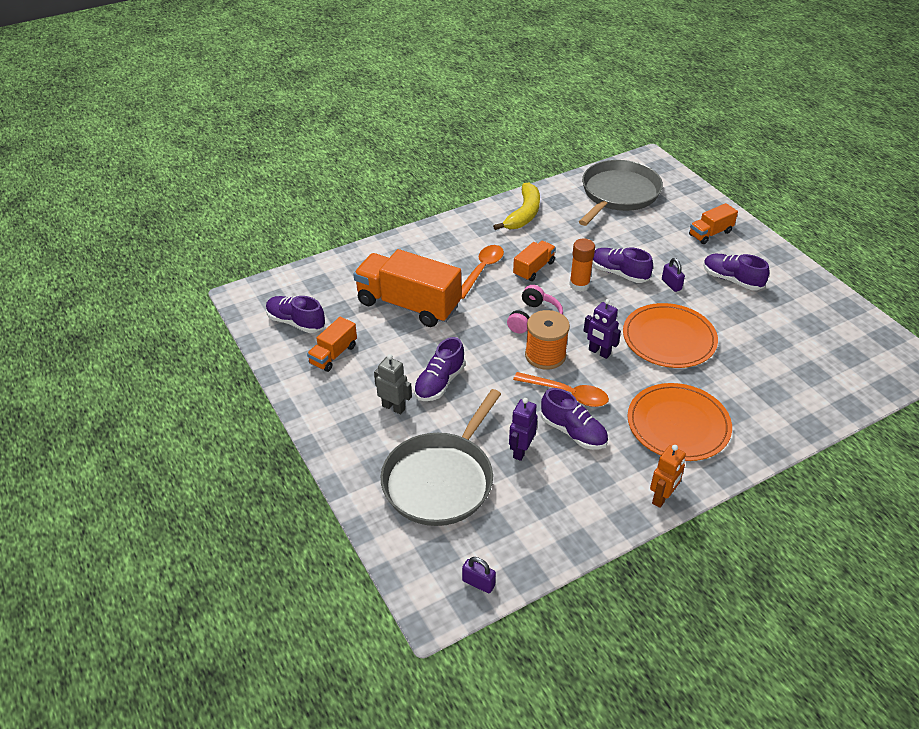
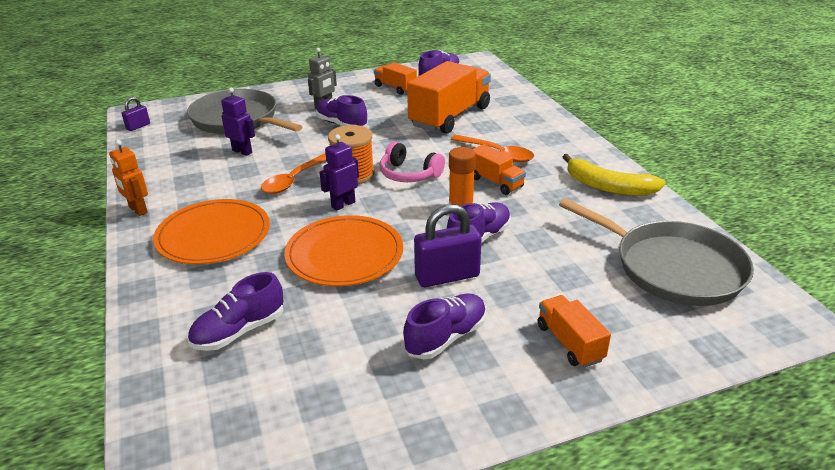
camera: 100 degrees right, 10 degrees down
(573, 432) = (246, 177): purple shoe -> purple shoe (239, 331)
(671, 284) = (447, 276): purple padlock -> purple padlock, size x1.88

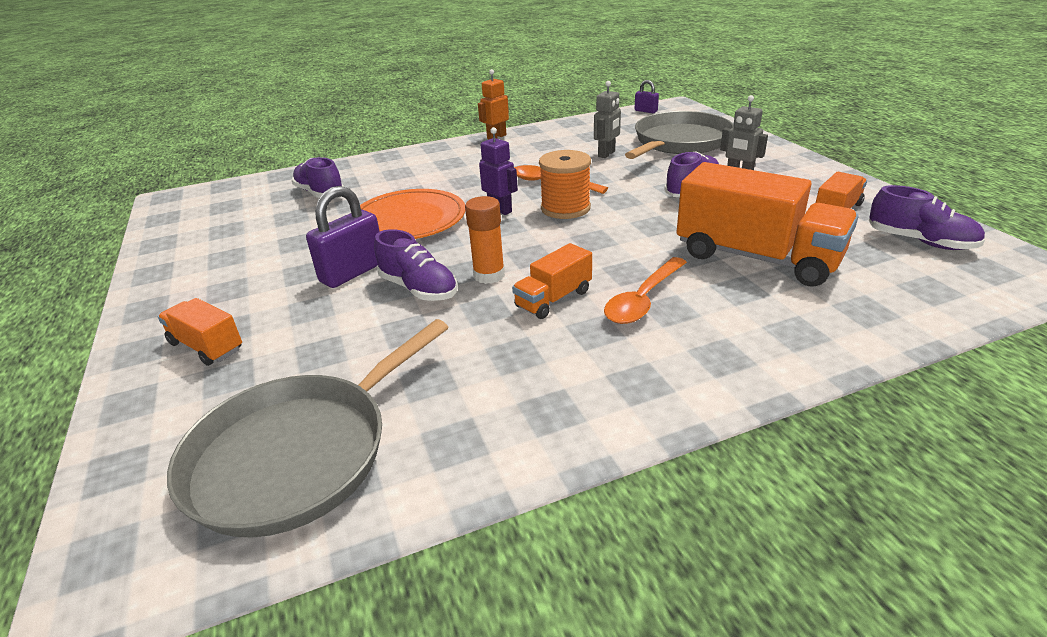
camera: 90 degrees right, 0 degrees up
(213, 235) = (453, 166): orange plate -> none
(242, 151) = (606, 154): purple robot -> grey robot
(409, 174) = (569, 239): pink headphones -> none
(446, 337) = (260, 276): purple shoe -> none
(447, 276) = (353, 272): purple padlock -> purple padlock turned 60 degrees clockwise
(569, 343) = (206, 346): orange truck -> orange truck turned 120 degrees counterclockwise
(608, 187) = (545, 408): yellow banana -> none

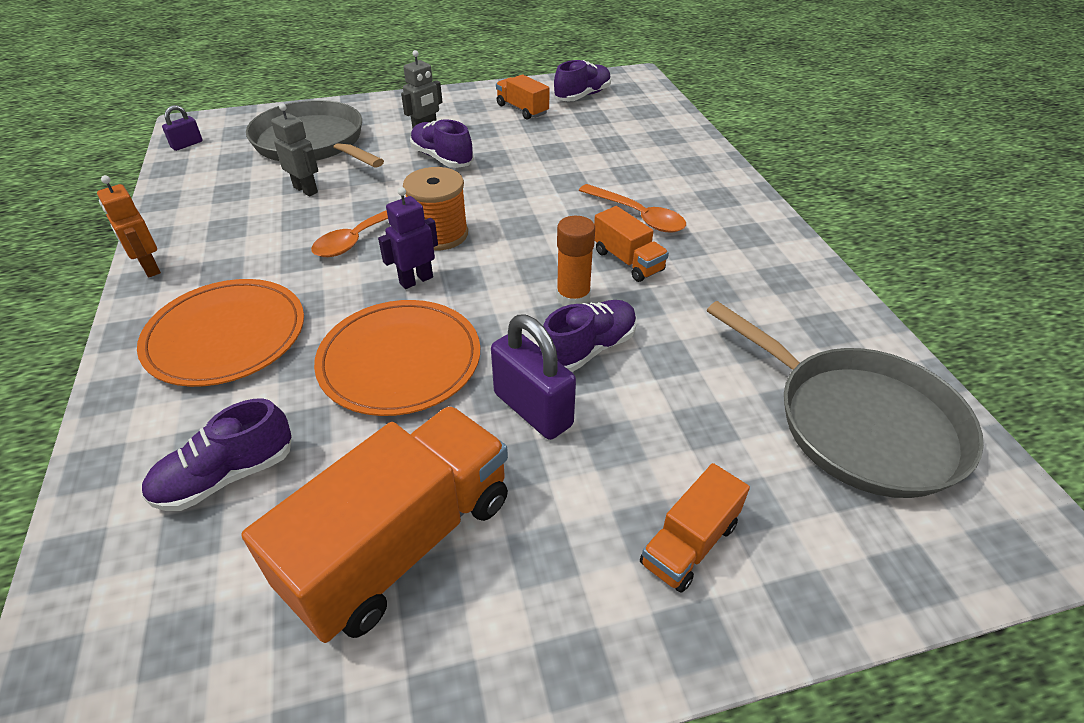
camera: 85 degrees left, 10 degrees up
(433, 168) = (226, 336): none -> orange plate
(756, 257) = (585, 156): orange truck -> orange truck (401, 543)

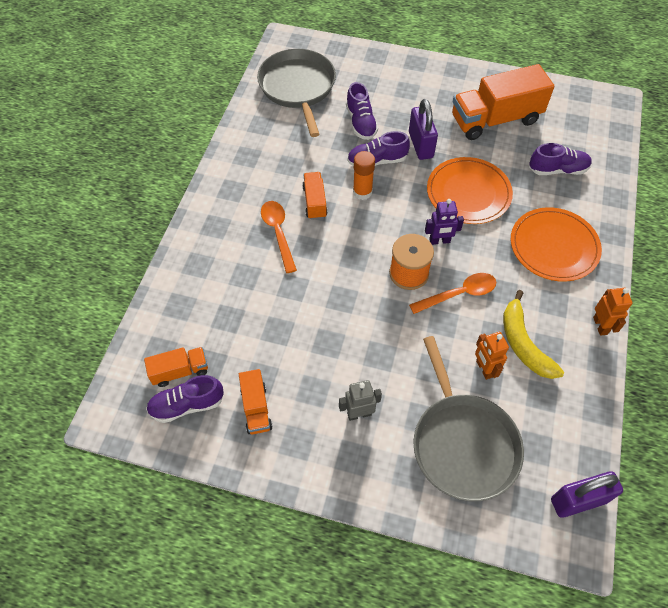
camera: 150 degrees left, 15 degrees up
(187, 144) = (578, 500): purple padlock -> purple padlock, size x1.88
(261, 221) = (523, 343): none -> yellow banana
(306, 190) = (484, 369): grey robot -> orange robot
(442, 158) = (366, 361): purple shoe -> purple shoe (361, 122)
(689, 544) = (397, 81): orange truck -> orange truck (180, 371)

